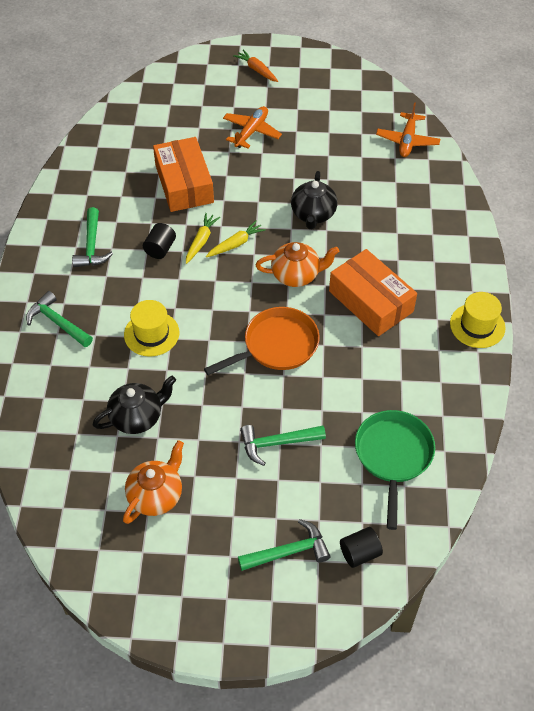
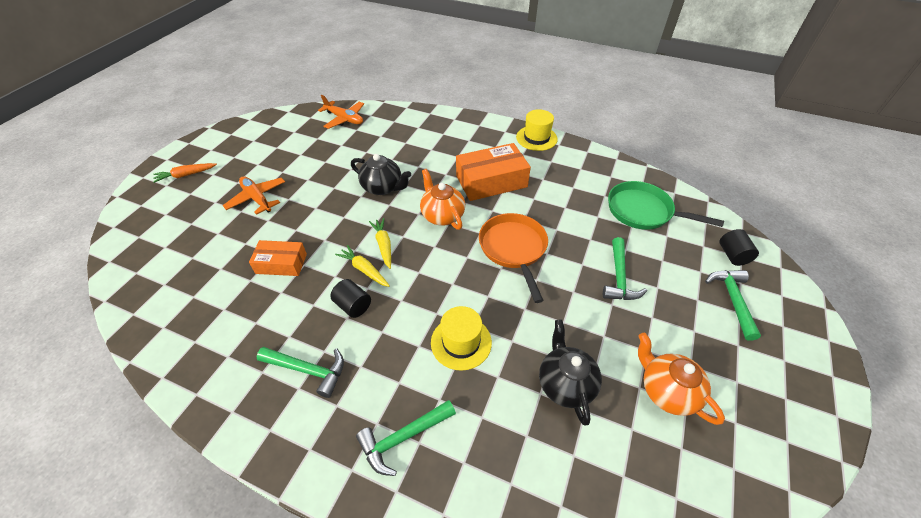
camera: 70 degrees left, 5 degrees down
(184, 184) = (281, 263): orange box -> orange box, size x0.60
(296, 275) = (442, 215): orange teapot -> orange teapot turned 45 degrees counterclockwise

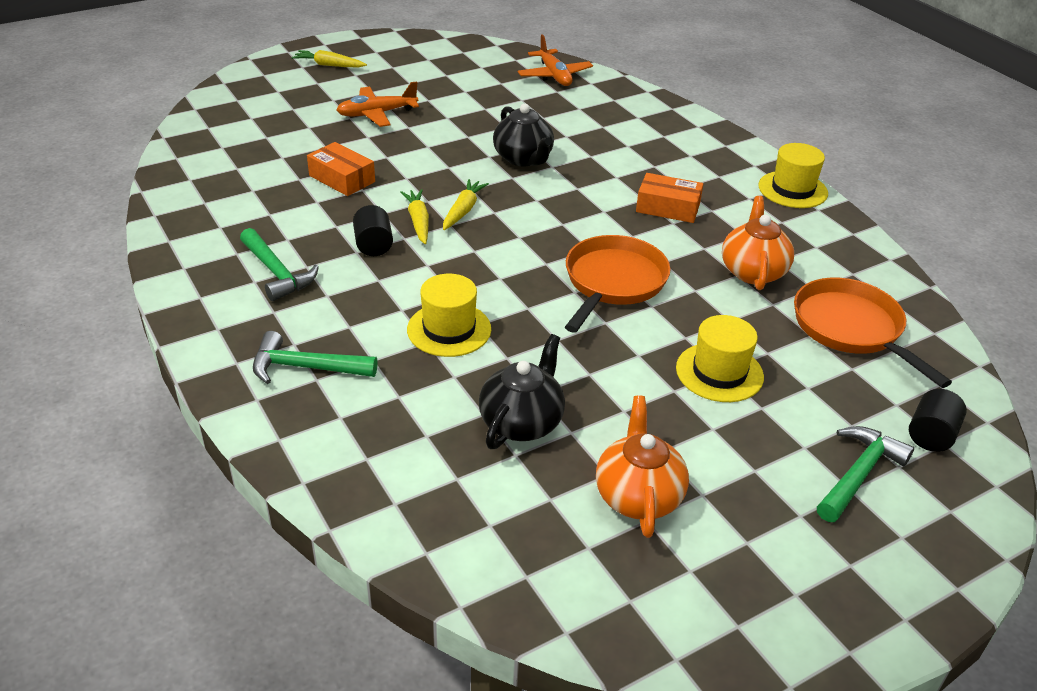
camera: 35 degrees right, 10 degrees down
(186, 175) = (329, 65): orange carrot -> yellow carrot
(257, 199) = (377, 114): orange plane -> orange plane turned 105 degrees counterclockwise
(442, 215) = (563, 213): orange teapot -> orange teapot (753, 271)
(491, 181) = (668, 208): orange box -> orange box, size x0.60
(619, 277) = (719, 372): green hammer -> yellow hat
(643, 211) = (851, 329): green pan -> orange pan

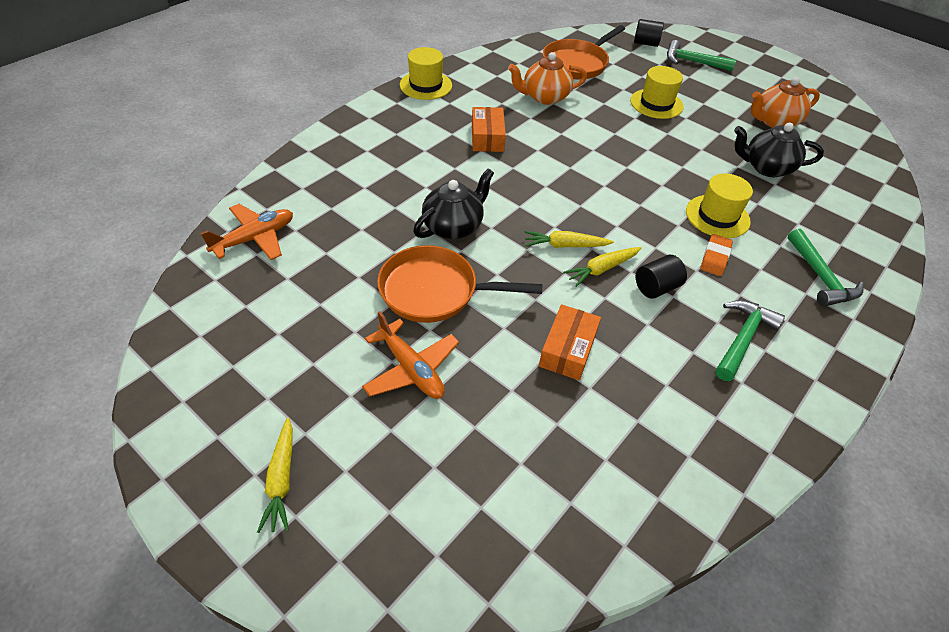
camera: 110 degrees left, 10 degrees up
(387, 299) = (715, 257): none -> orange eraser
(613, 282) = (603, 151): orange pan -> orange pan (435, 291)

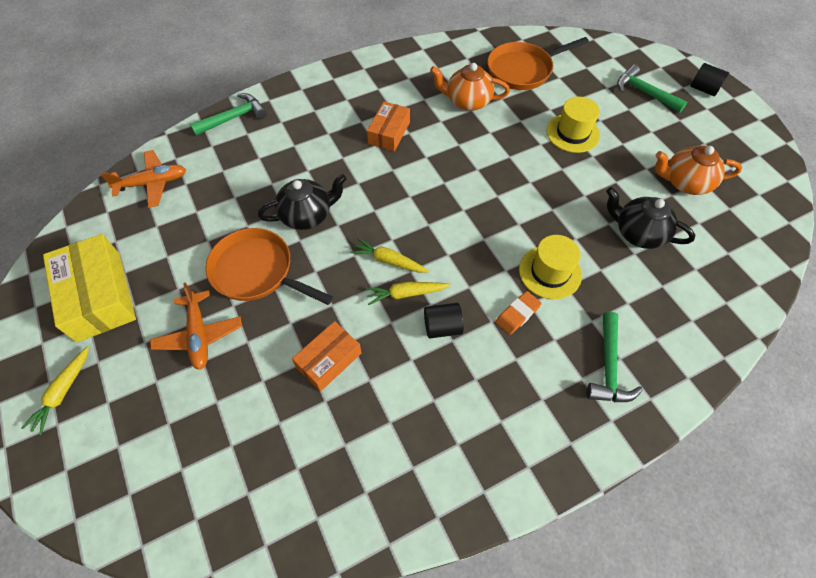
camera: 25 degrees right, 10 degrees up
(261, 366) = (99, 296): none -> yellow box
(426, 85) = (368, 65): yellow hat -> none
(645, 43) = (608, 60): black cylinder -> black cylinder (703, 89)
(742, 339) = (487, 403): green hammer -> green hammer (234, 118)

